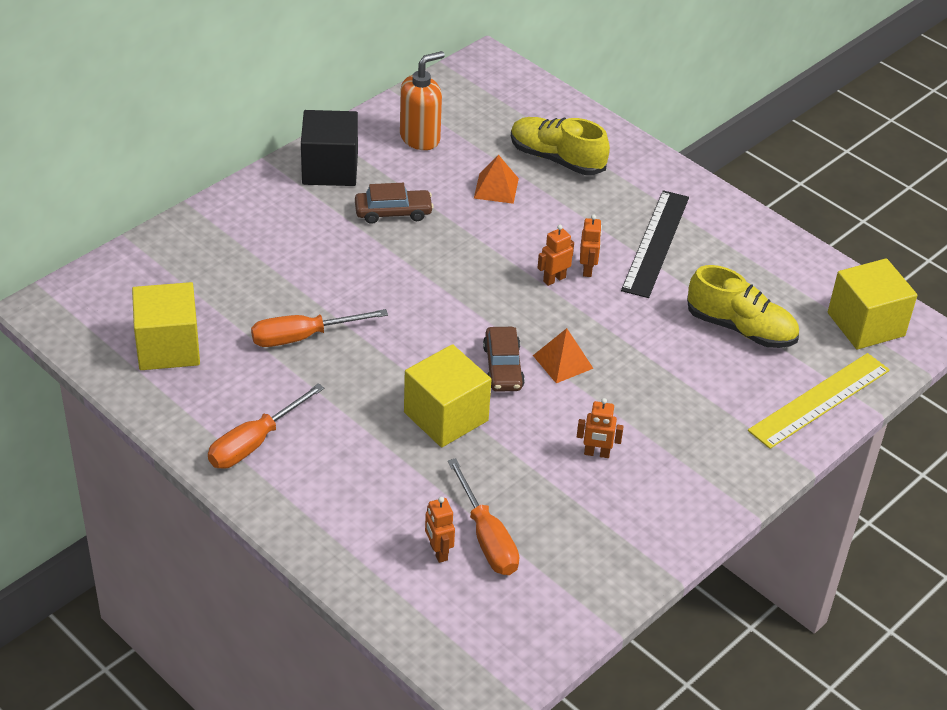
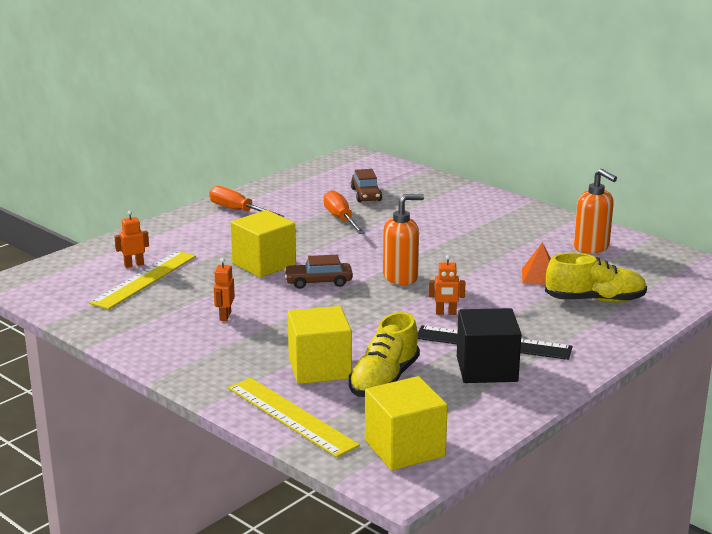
camera: 90 degrees right, 20 degrees down
(168, 347) = (324, 185): yellow cube -> yellow cube (319, 368)
(330, 169) = (533, 219): black cube -> black cube (486, 369)
(393, 212) = (490, 241): brown car -> brown car (366, 195)
(487, 537) = (144, 279): orange screwdriver -> yellow ruler
(493, 296) = (401, 277): none -> orange soap dispenser
(554, 279) = (428, 300): orange robot -> none
(557, 159) = (595, 300): yellow shoe -> yellow shoe turned 60 degrees clockwise
(563, 362) = (328, 303): orange pyramid -> none

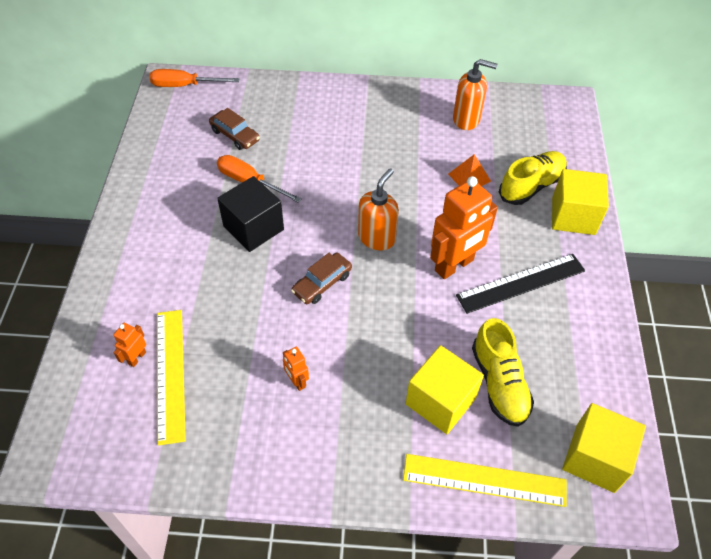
camera: 40 degrees left, 30 degrees up
(238, 211) = (148, 218): orange screwdriver -> orange screwdriver (185, 85)
(264, 264) = (252, 285): yellow cube -> yellow cube (573, 216)
(446, 313) = (454, 265): orange robot -> orange robot, size x2.21
(486, 369) = (548, 319): black cube -> black cube (253, 228)

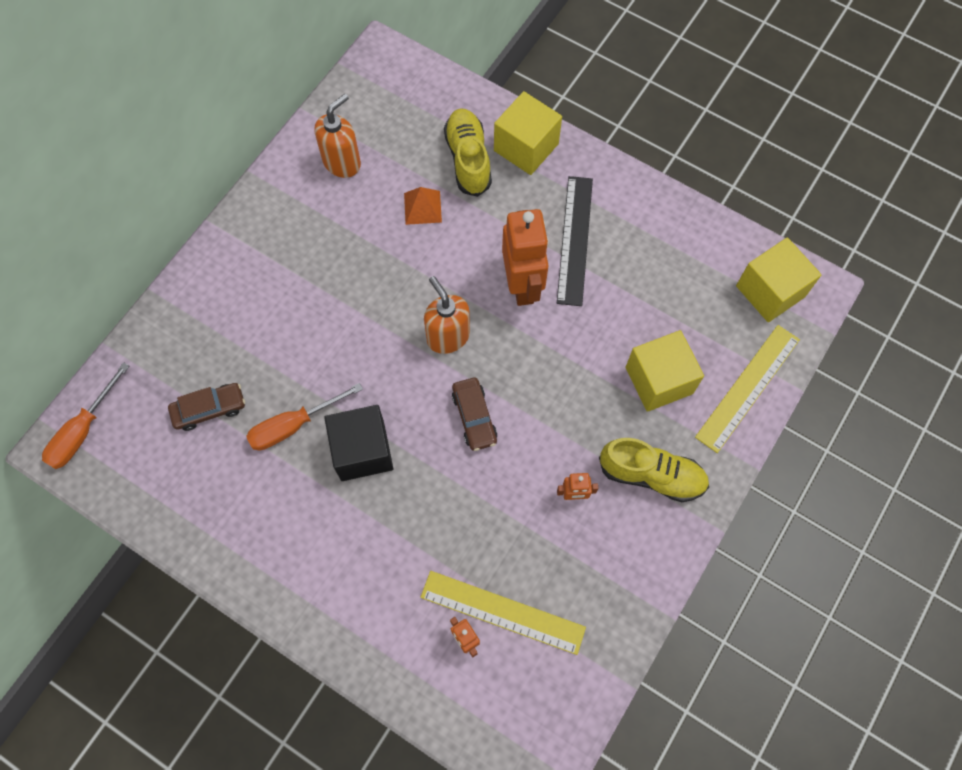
camera: 60 degrees left, 15 degrees up
(499, 383) = (666, 322): yellow shoe -> yellow shoe (651, 475)

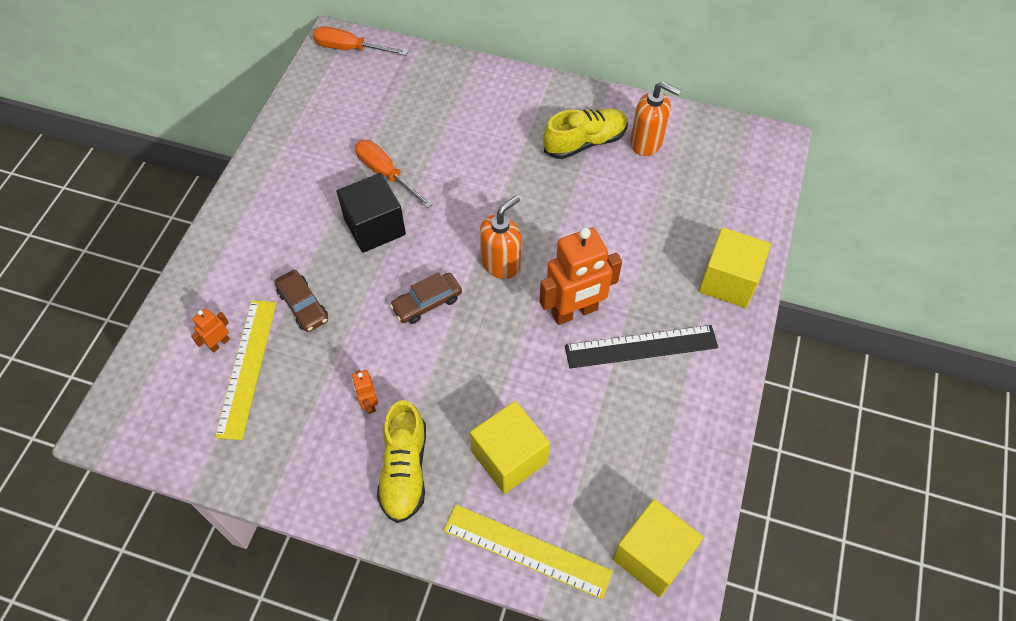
camera: 75 degrees right, 10 degrees down
(209, 409) = (386, 117): brown car -> brown car (303, 305)
(422, 207) = (626, 213): orange pyramid -> none
(468, 159) = (692, 236): yellow shoe -> yellow shoe (585, 142)

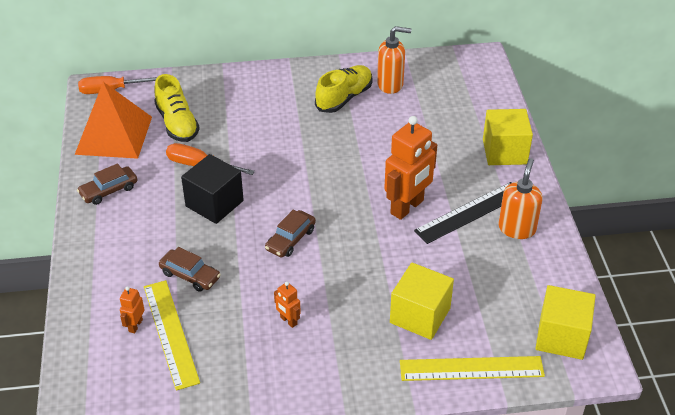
camera: 25 degrees left, 15 degrees down
(281, 170) = (109, 190): none -> brown car
(322, 104) = (114, 135): none -> orange pyramid
(404, 470) = (345, 353): yellow shoe -> yellow shoe (177, 123)
(501, 263) = (331, 195): orange soap dispenser -> orange soap dispenser (517, 228)

